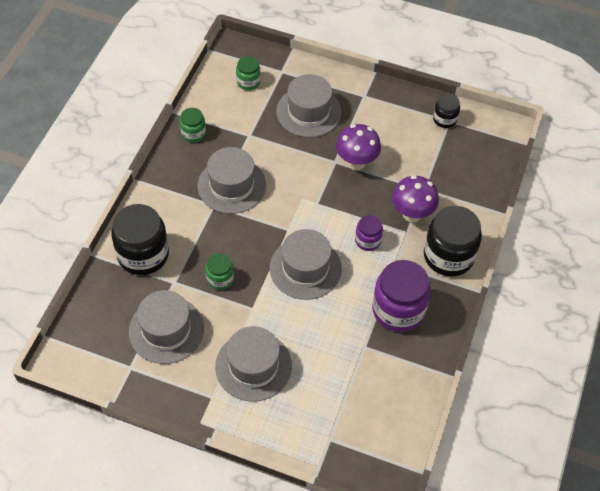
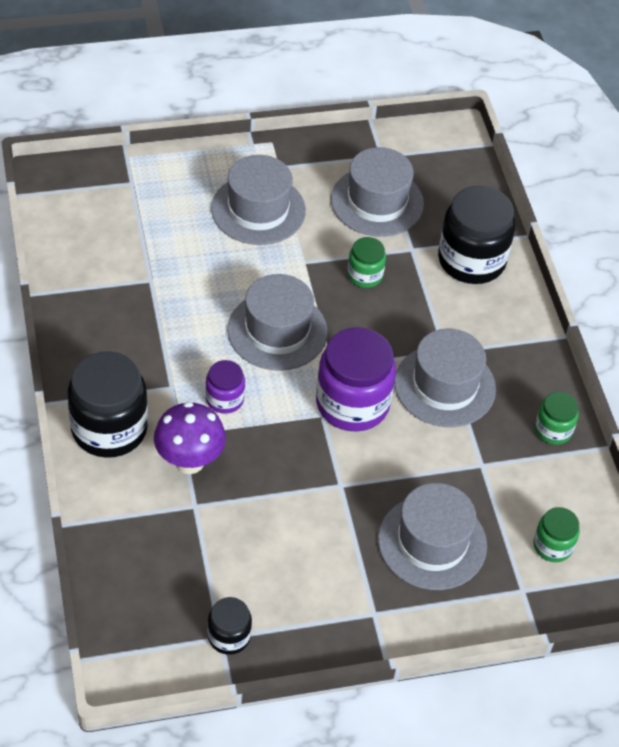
camera: 145 degrees right, 5 degrees down
(356, 162) = (311, 498): purple mushroom -> none
(398, 310) = (135, 335): purple jar -> purple jar (352, 403)

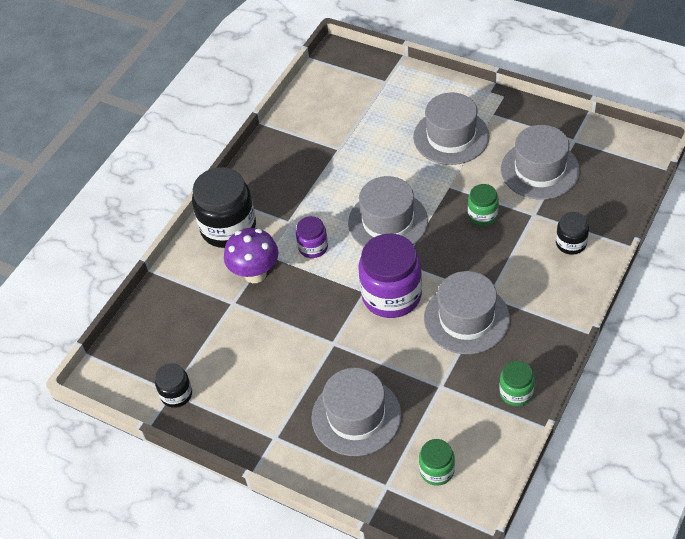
camera: 50 degrees right, 0 degrees up
(471, 260) = (571, 243): black jar -> black jar, size x0.52

